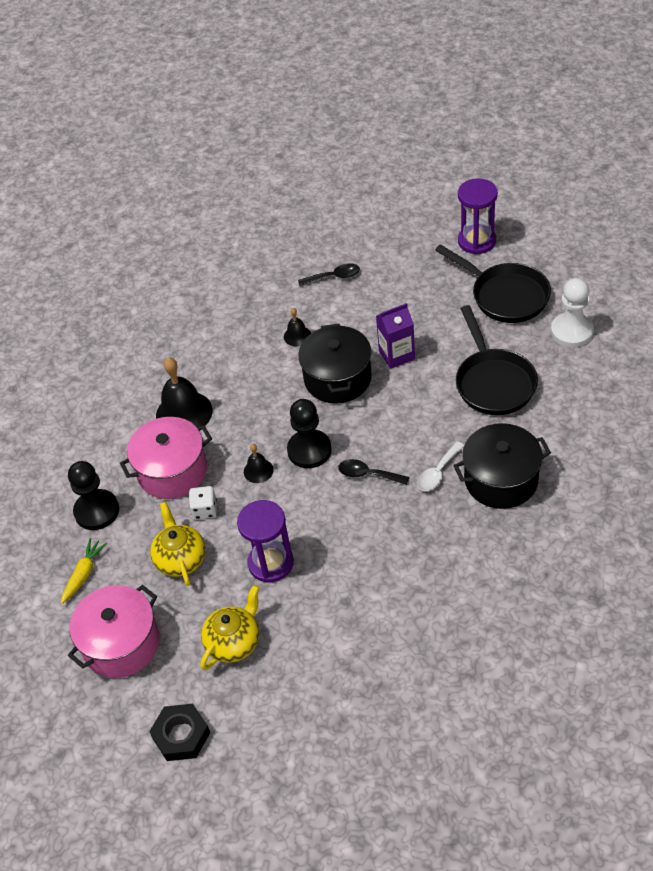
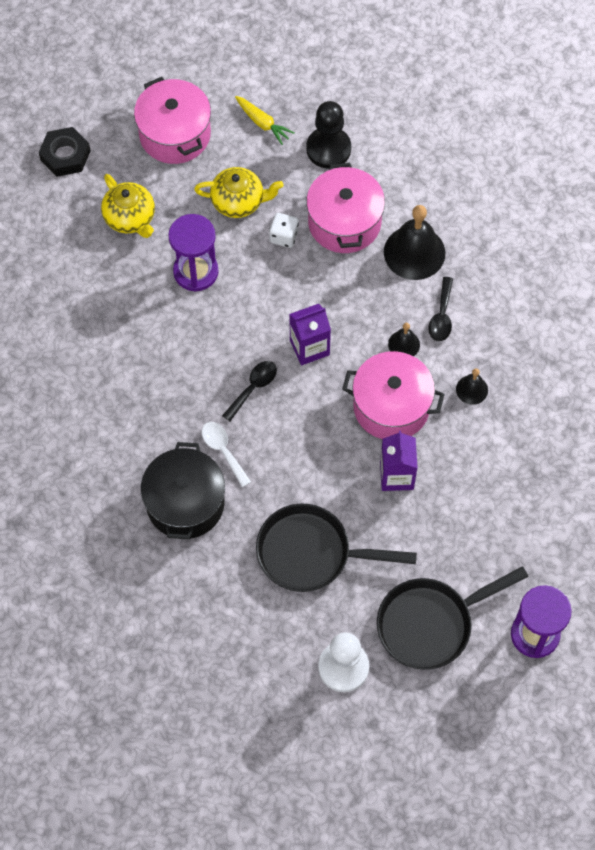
camera: 105 degrees right, 15 degrees up
(258, 470) = (307, 295): black bell -> black bell (404, 344)
(309, 450) = (309, 347): black pawn -> purple carton
(334, 277) = (546, 458): black spoon -> black spoon (441, 316)
(337, 378) = (391, 406): black pot -> pink pot

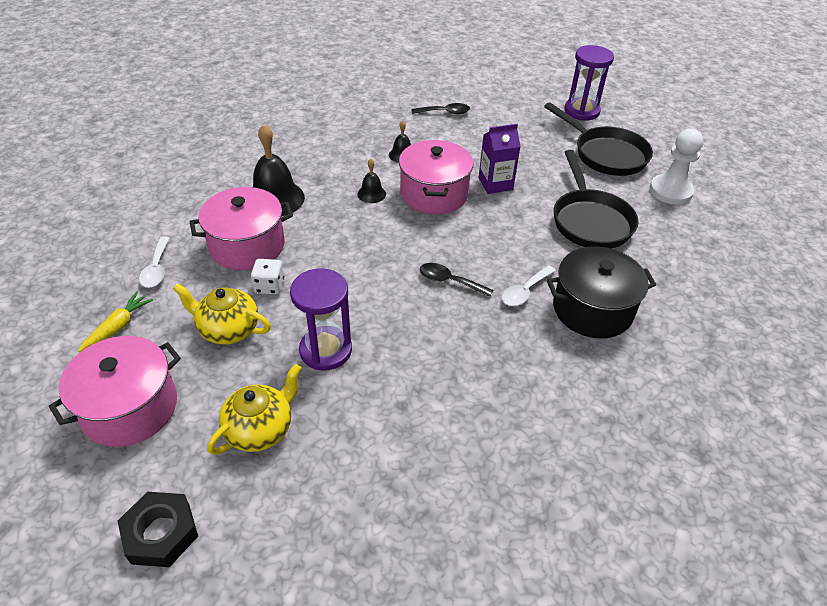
camera: 105 degrees left, 20 degrees down
(238, 201) = (228, 329): yellow teapot -> yellow teapot turned 60 degrees counterclockwise
(309, 347) = (392, 250): purple carton -> none
(328, 149) = (156, 269): black pawn -> white spoon
(441, 316) = (338, 177): black spoon -> black spoon (445, 112)

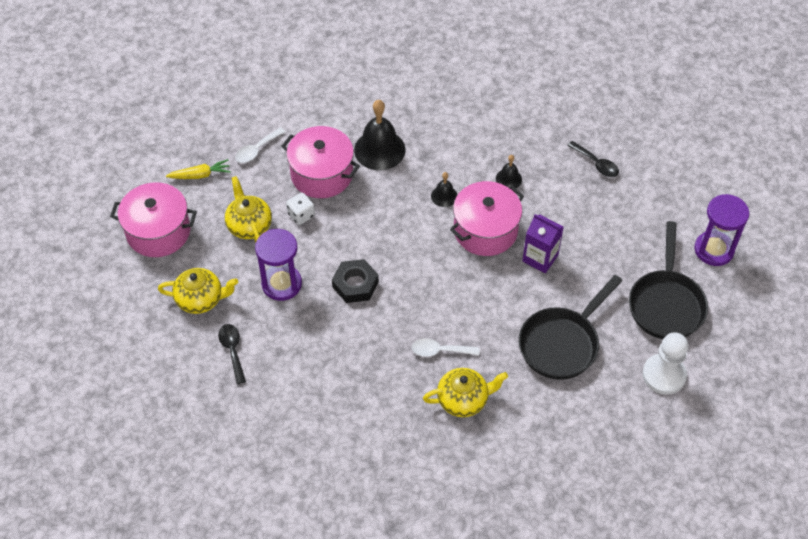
camera: 50 degrees right, 10 degrees up
(161, 533) = (108, 310): black nut -> black nut (355, 284)
(449, 281) = (405, 303): black spoon -> black spoon (232, 350)
(592, 309) = (463, 400): black pot -> yellow teapot

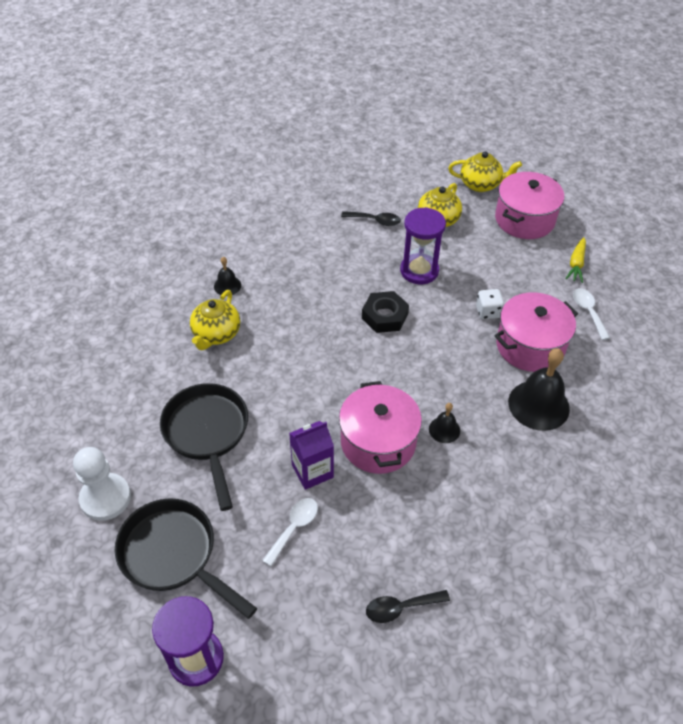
camera: 120 degrees right, 5 degrees down
(249, 225) = (497, 274): yellow teapot -> yellow teapot (481, 184)
(440, 351) = (274, 341): white spoon -> white spoon (294, 528)
(508, 179) = (432, 500): black bell -> black bell (227, 285)

